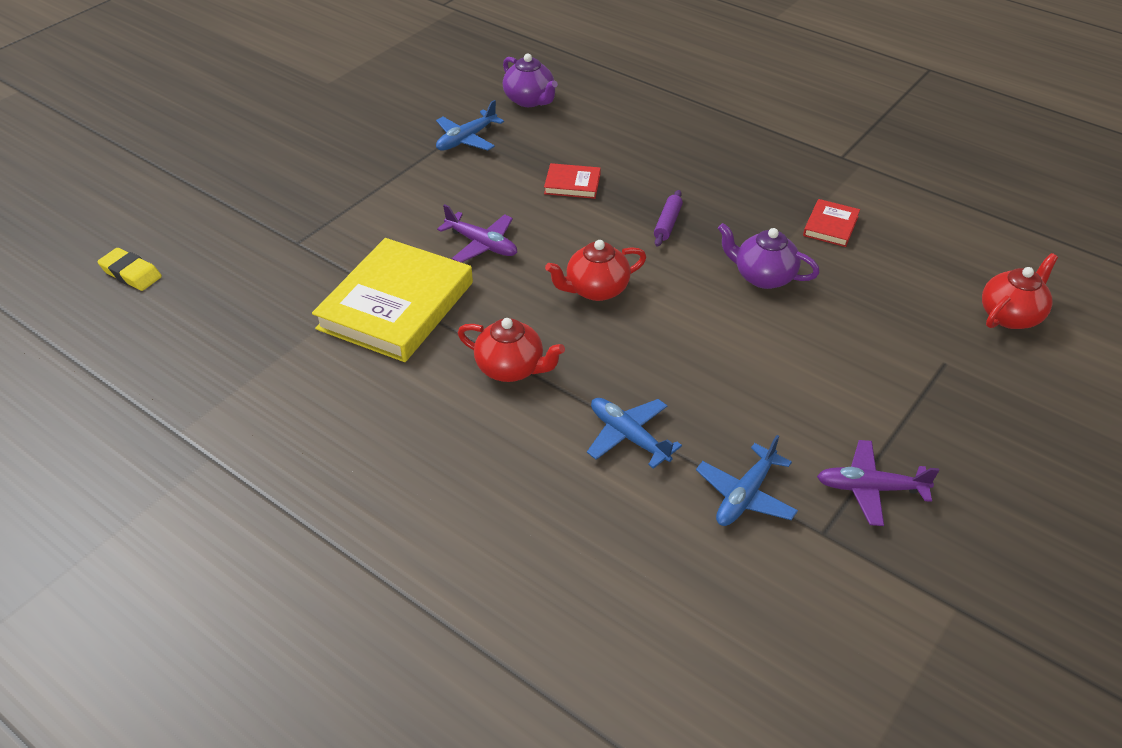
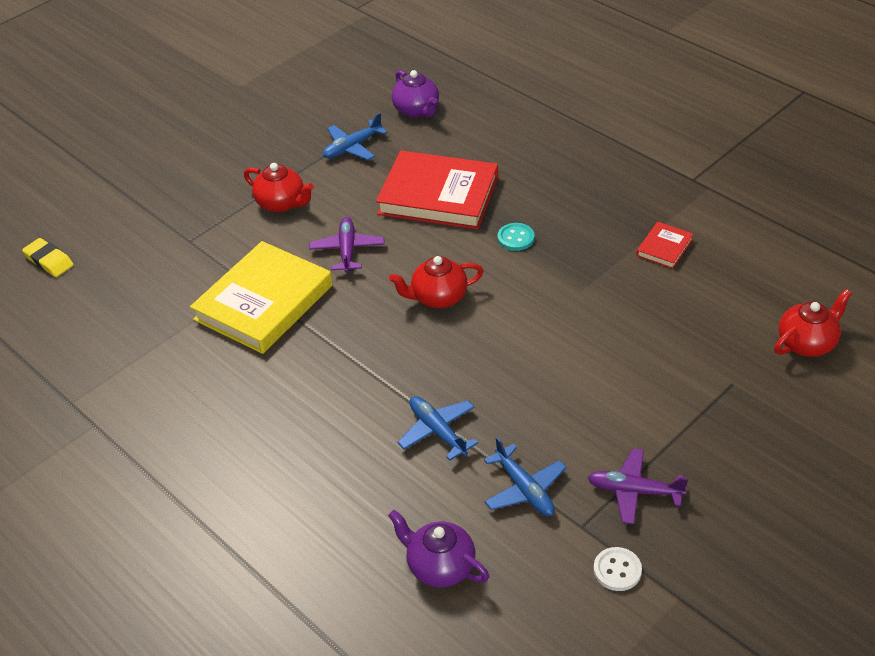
camera: 10 degrees right, 0 degrees up
(482, 244) = (347, 250): purple plane -> purple plane turned 135 degrees counterclockwise
(511, 368) = (350, 365): red teapot -> red teapot (281, 203)
(572, 184) = (438, 196): red book -> red book, size x2.22
(667, 223) = (516, 238): purple rolling pin -> turquoise button
(745, 495) = (524, 489): blue plane -> blue plane turned 75 degrees counterclockwise
(763, 277) = (590, 293): purple teapot -> purple teapot (440, 566)
(876, 581) = (617, 570): none -> white button

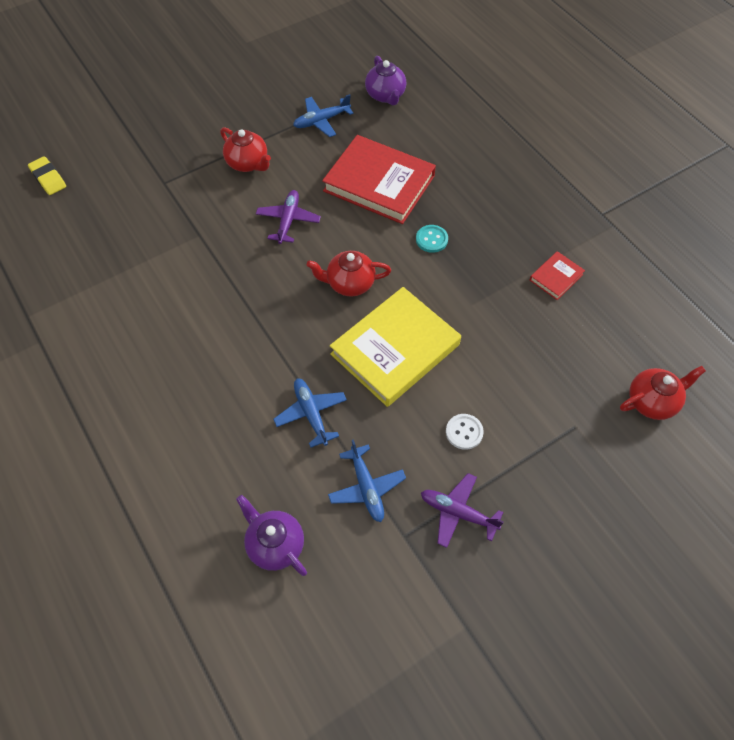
camera: 10 degrees right, 15 degrees up
(263, 302) = (206, 256): yellow book -> yellow book (395, 349)
(617, 570) = (420, 586): white button -> white button (464, 432)

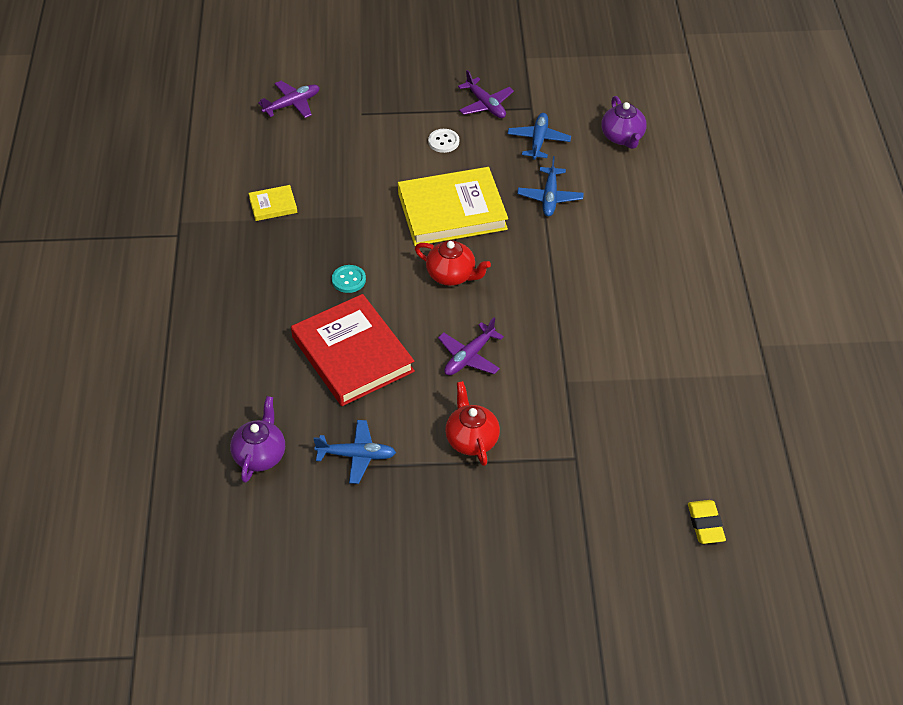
camera: 150 degrees left, 10 degrees down
(556, 277) = (273, 205): red book -> yellow book
(652, 401) = (292, 104): red teapot -> purple plane

